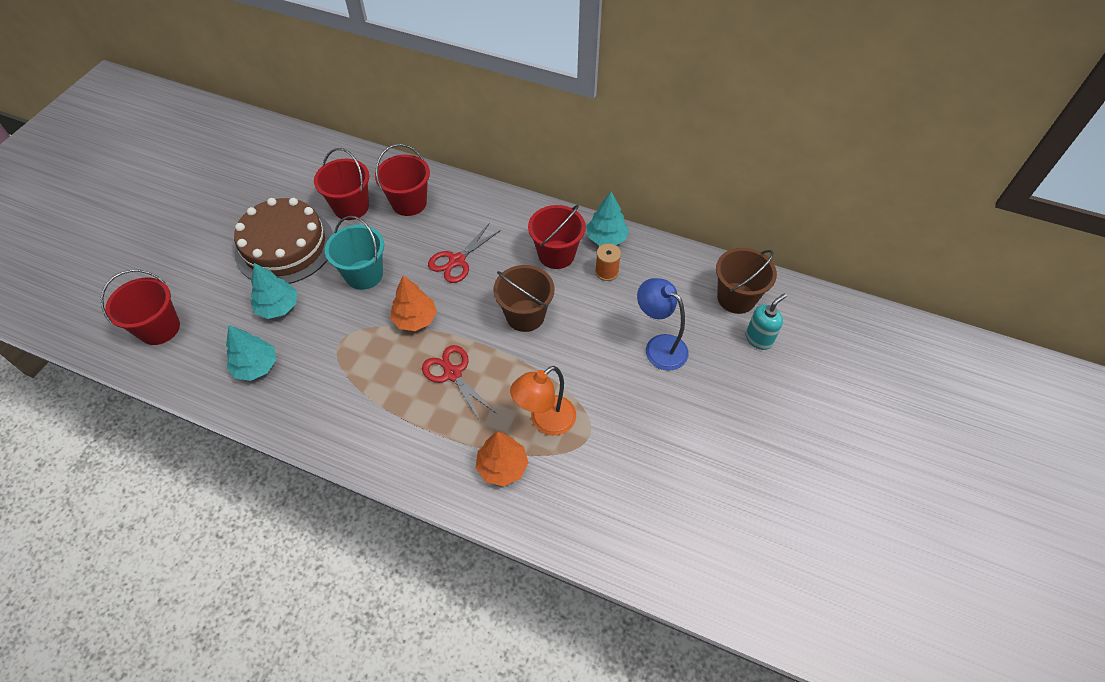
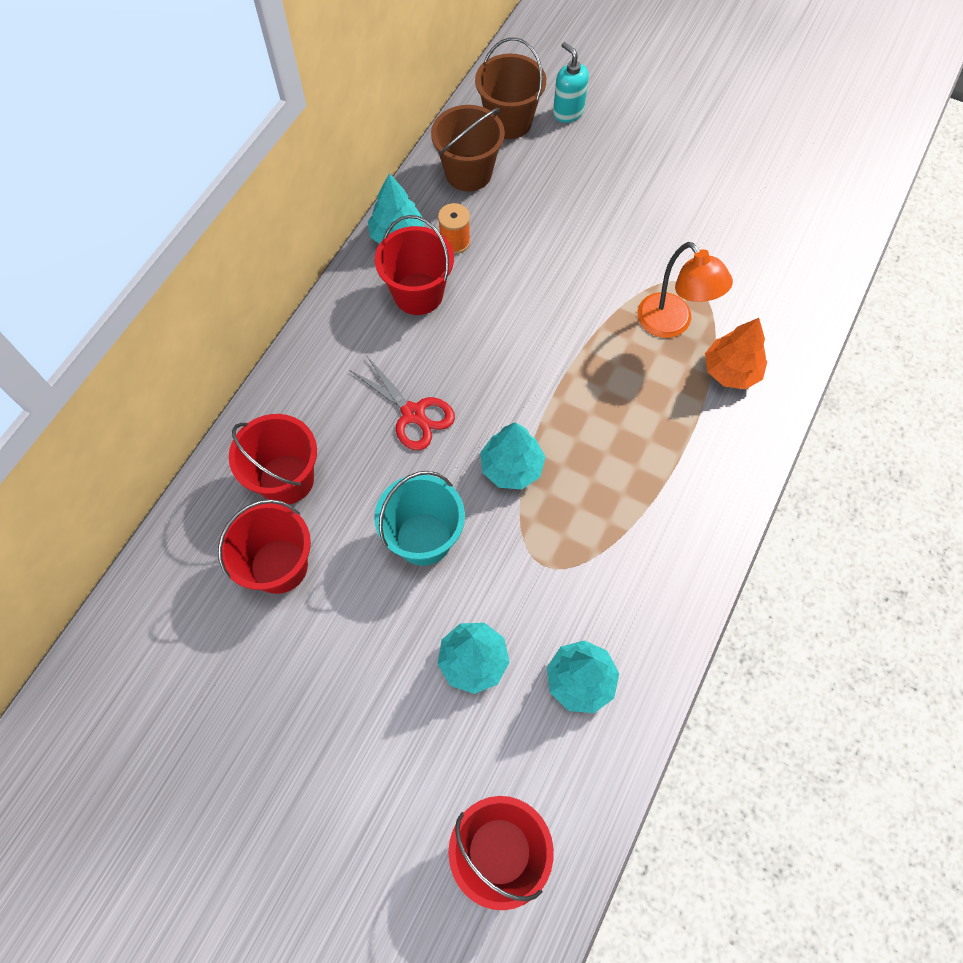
camera: 85 degrees left, 10 degrees up
(285, 246) = (349, 664): brown cake -> none
(415, 319) = (512, 467): orange tree -> turquoise tree
(452, 373) = (602, 421): red scissors -> none
(525, 315) = (516, 335): brown bucket -> brown bucket (468, 173)
(659, 346) = (572, 203): blue lamp -> none

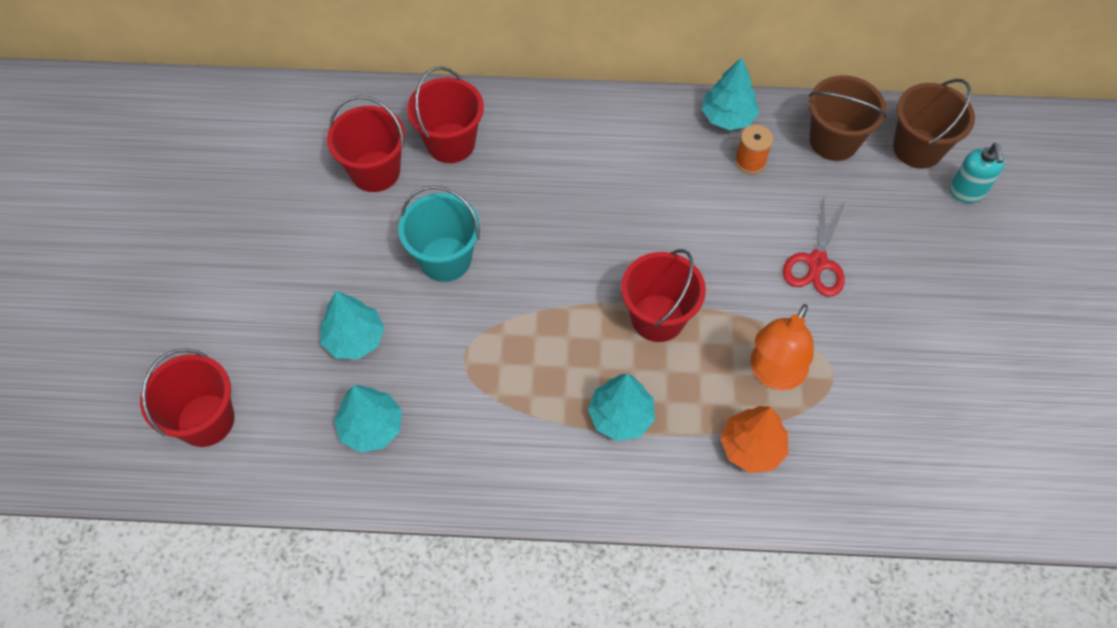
camera: 65 degrees right, 5 degrees down
(413, 414) = (556, 204): red scissors -> red scissors (816, 263)
(418, 294) = (677, 157): red bucket -> red bucket (657, 318)
(512, 467) = (545, 297): turquoise tree -> turquoise tree (621, 416)
(568, 112) = (966, 192): turquoise soap dispenser -> turquoise soap dispenser turned 150 degrees clockwise

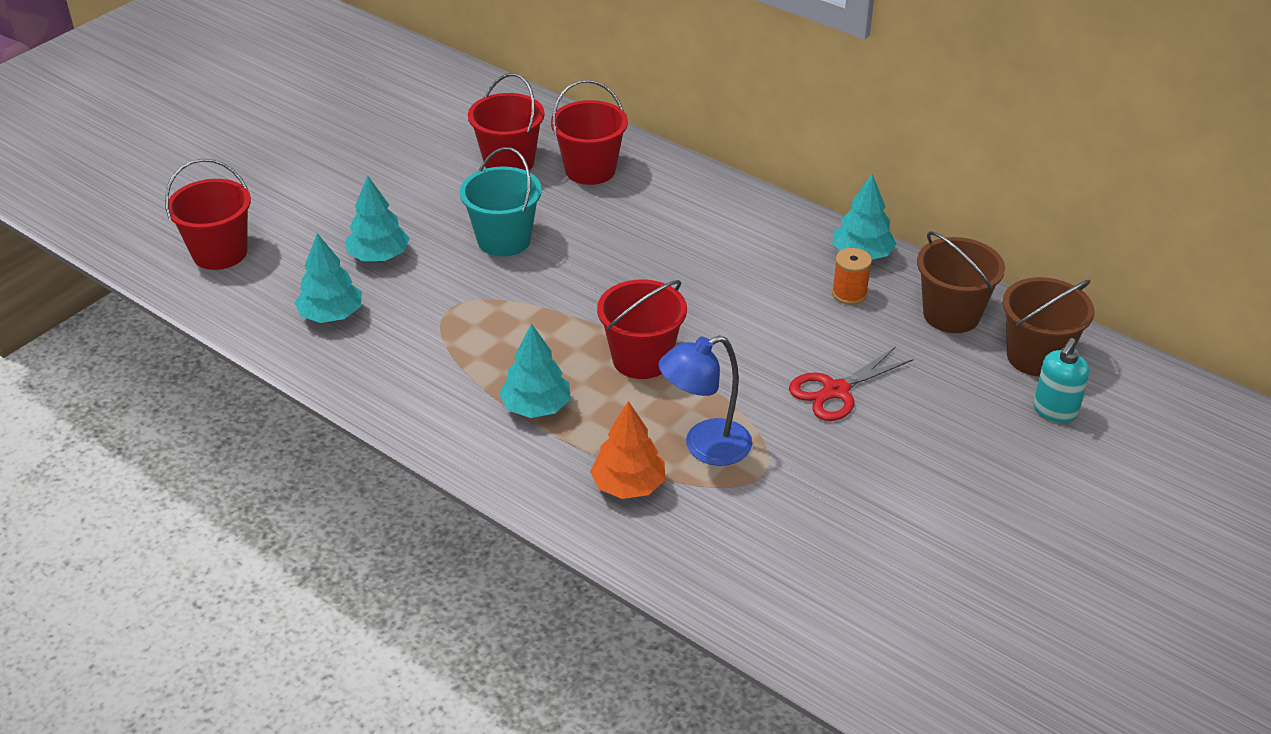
camera: 35 degrees right, 20 degrees down
(773, 374) = (705, 447): orange lamp -> blue lamp

